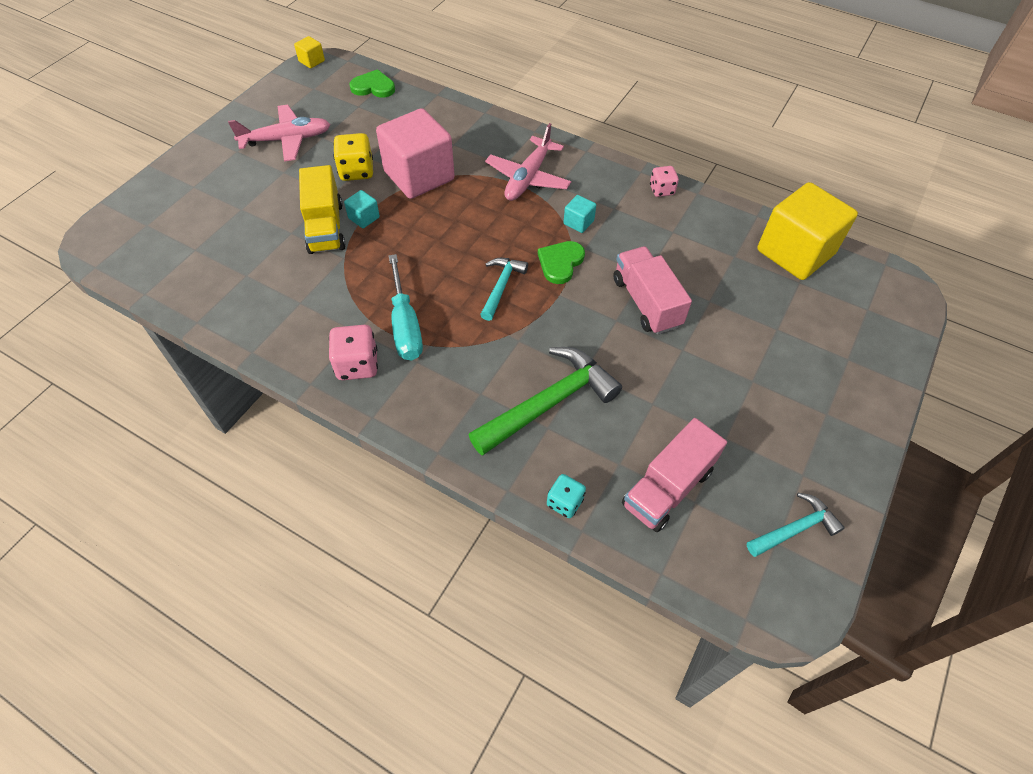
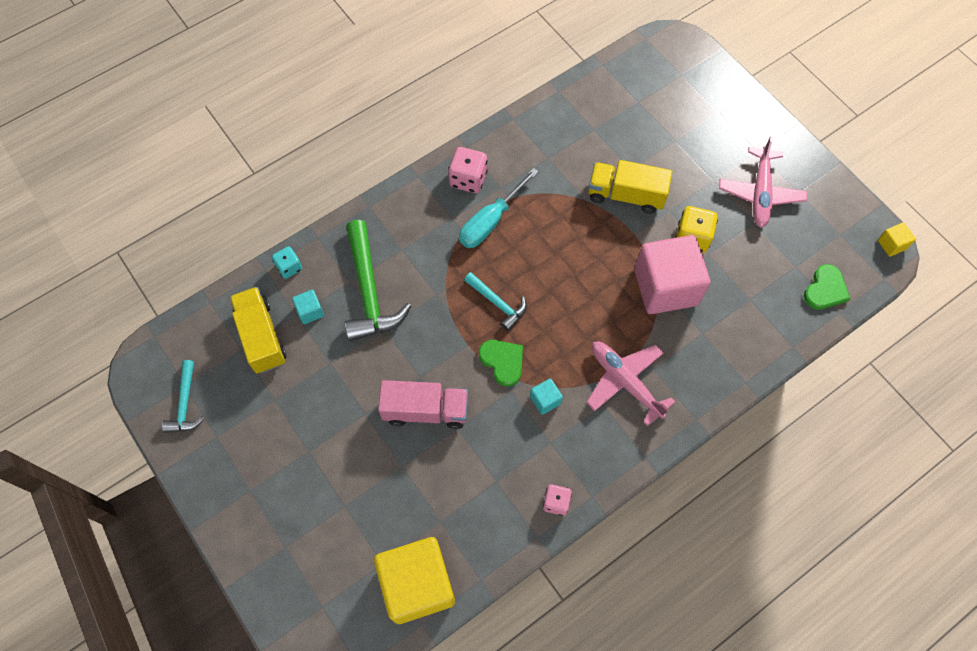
camera: 115 degrees right, 10 degrees up
(364, 218) = (626, 226): turquoise cube -> turquoise cube (310, 311)
(405, 325) = (491, 221): turquoise screwdriver -> turquoise screwdriver turned 60 degrees counterclockwise
(667, 487) = (261, 337): pink truck -> yellow truck

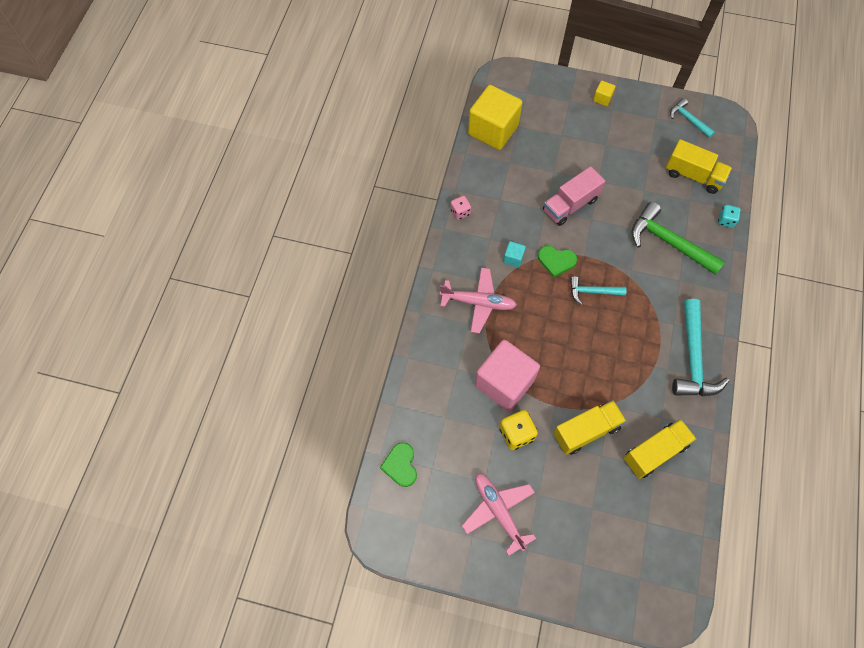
camera: 140 degrees right, 0 degrees up
(310, 311) = (686, 207): turquoise cube -> none
(468, 179) = (693, 358): pink dice -> turquoise hammer
(491, 221) = (649, 340): turquoise screwdriver -> none
(581, 139) = (655, 452): none -> yellow truck
(891, 244) = (377, 543): yellow cube -> yellow cube (602, 98)

